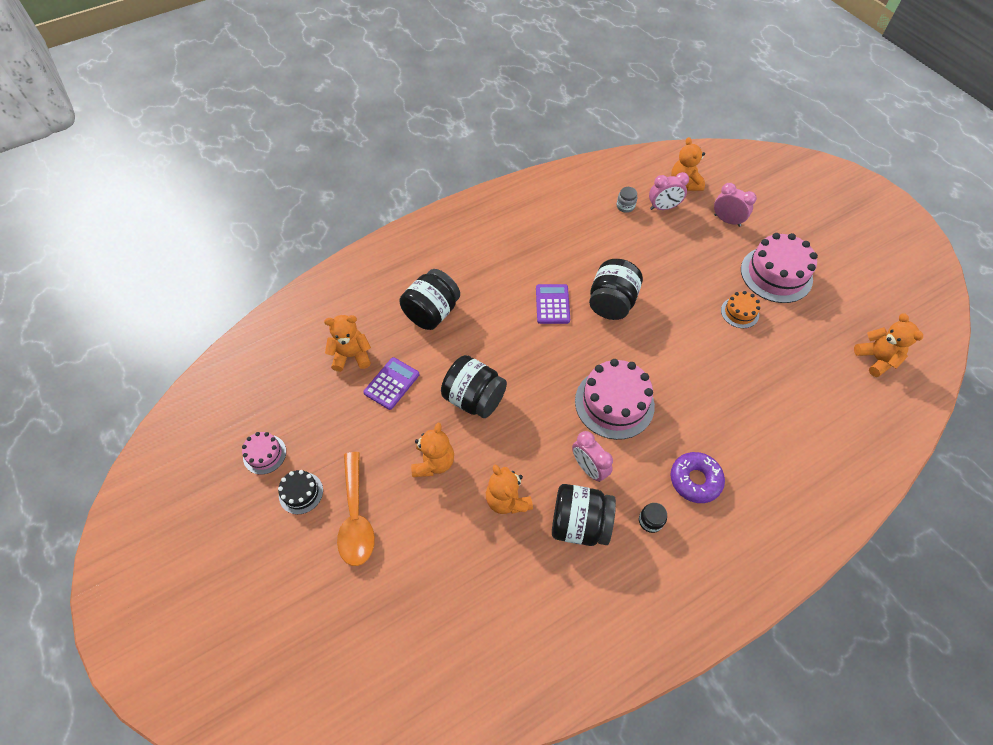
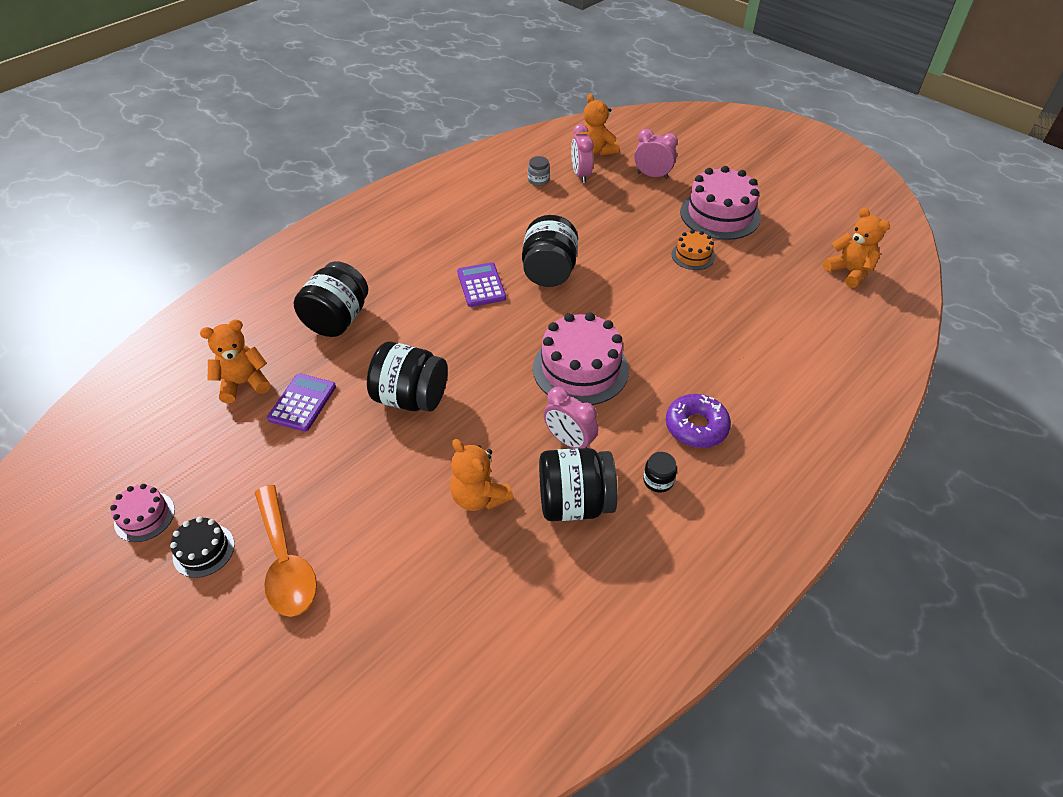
camera: 15 degrees left, 10 degrees down
(433, 462) = (375, 477): orange teddy bear -> none
(663, 207) = (580, 175): pink clock -> pink clock turned 105 degrees clockwise

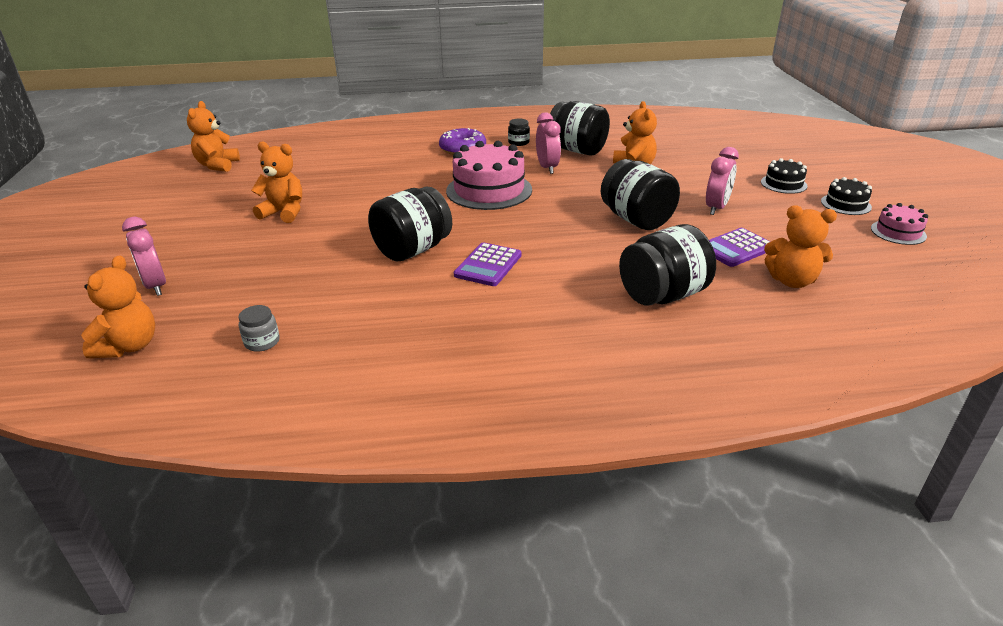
camera: 140 degrees left, 15 degrees down
(286, 562) = (783, 184): orange spoon -> black cake
(580, 175) = (211, 324): pink clock -> pink clock (716, 208)
(693, 256) = (284, 213): orange cake -> orange teddy bear
(720, 214) = (195, 228): pink cake -> none

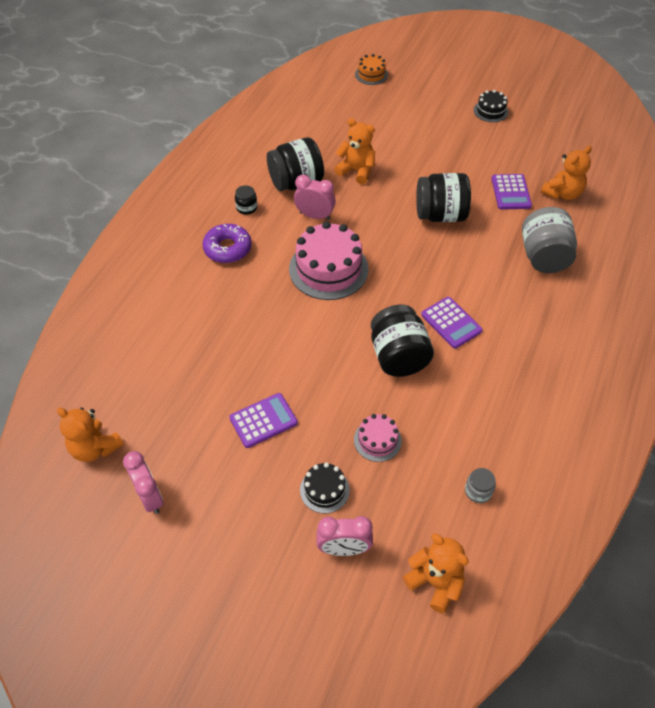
camera: 60 degrees left, 20 degrees up
(284, 213) = (263, 420): orange teddy bear -> purple calculator
(662, 295) = (543, 257): black jar -> grey jar
(716, 208) = (452, 168): pink clock -> pink clock (150, 497)
(775, 139) = (371, 74): none -> orange cake
(783, 184) = (443, 117): black cake -> black cake (324, 490)
(898, 232) = (538, 116): pink cake -> pink cake (377, 440)

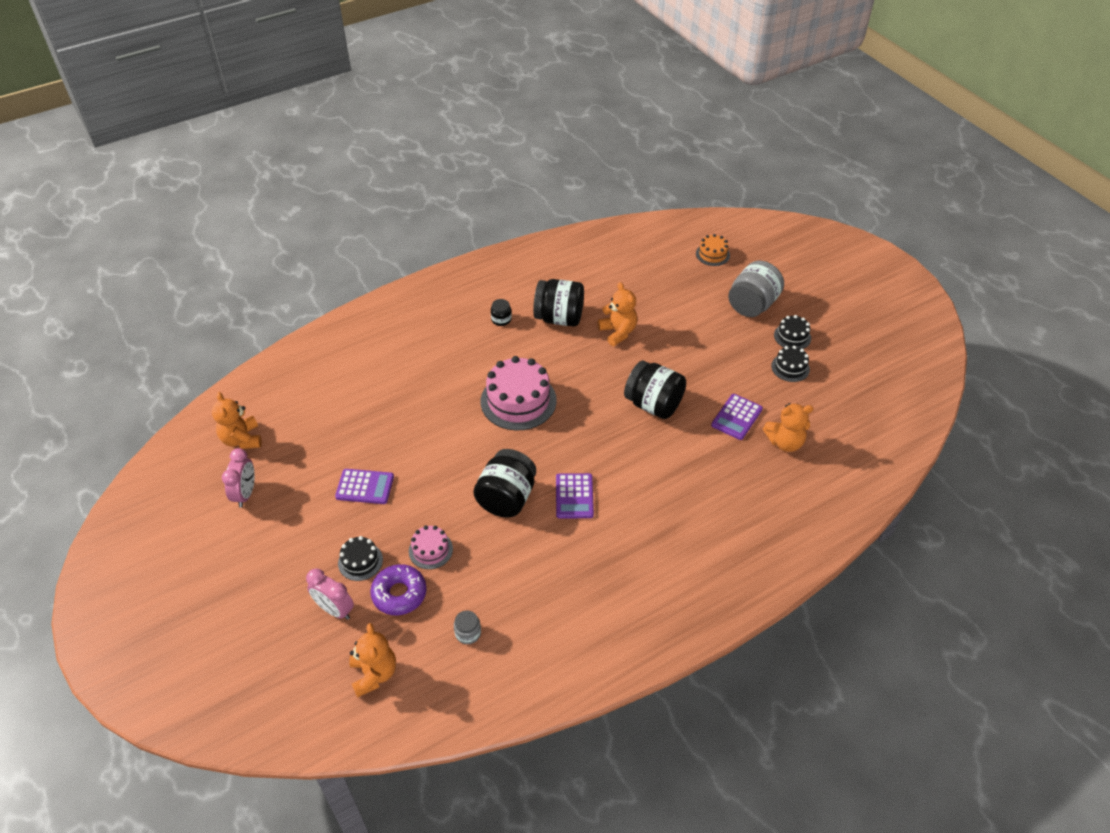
camera: 35 degrees right, 5 degrees down
(227, 248) = (457, 345): purple donut -> purple donut (399, 594)
(315, 216) = (548, 353): pink clock -> none
(512, 135) = (790, 367): none -> black cake
(543, 257) = (709, 487): grey jar -> grey jar (752, 305)

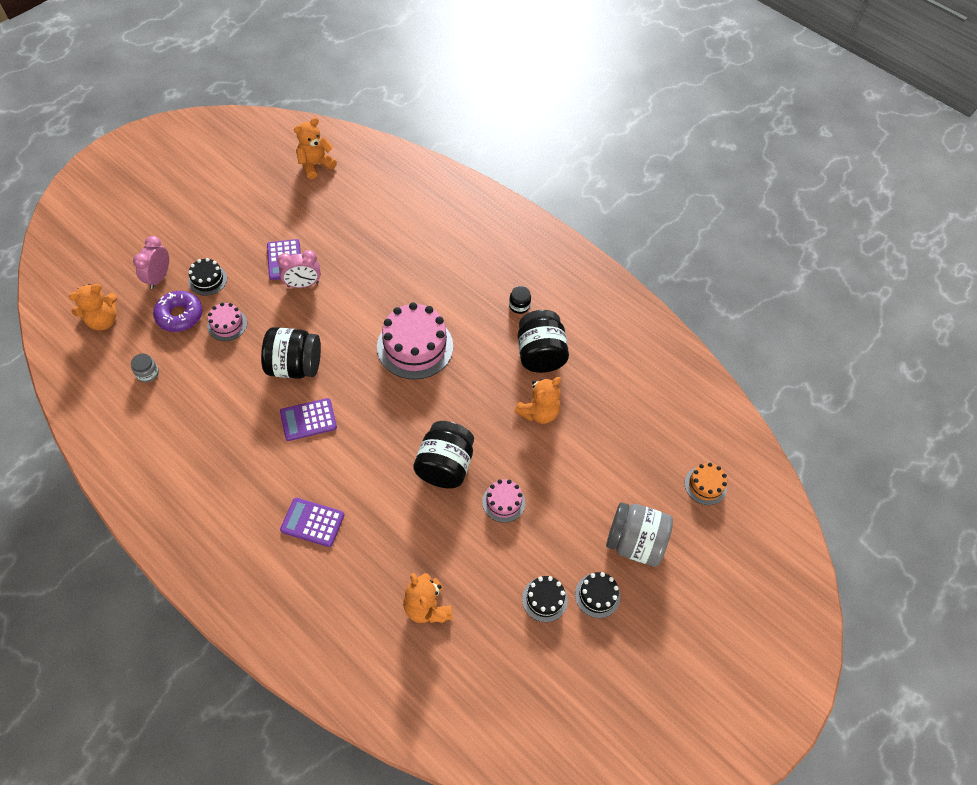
camera: 70 degrees right, 10 degrees up
(246, 494) = (261, 186): pink clock -> pink clock (303, 284)
(698, 373) = (503, 502): none -> pink cake
(736, 417) = (450, 551): purple calculator -> purple calculator (312, 522)

